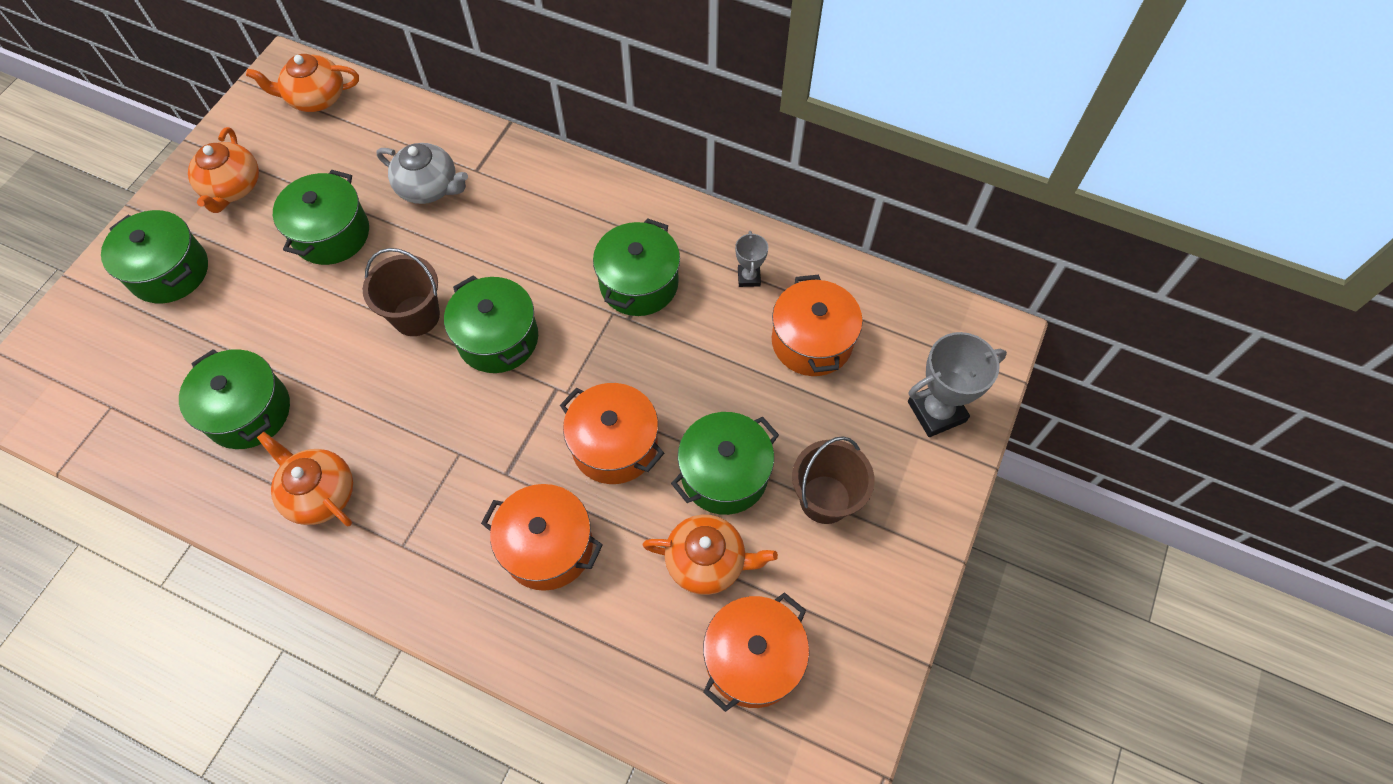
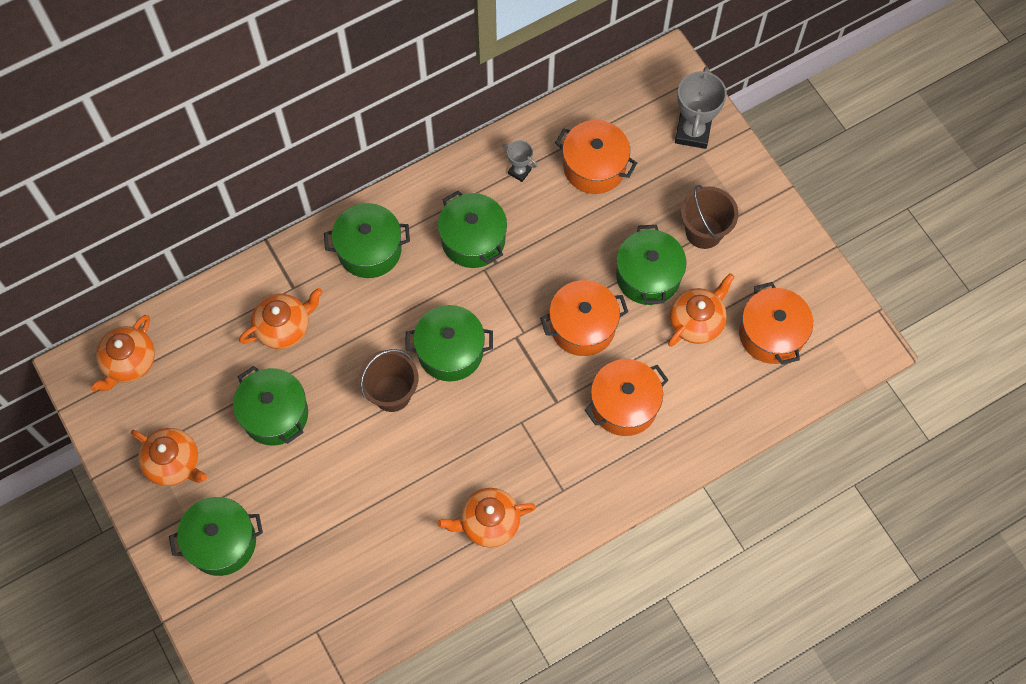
camera: 55 degrees left, 5 degrees up
(248, 411) = (390, 540): green pot -> green pot (369, 250)
(429, 187) = (284, 327): grey teapot -> orange teapot

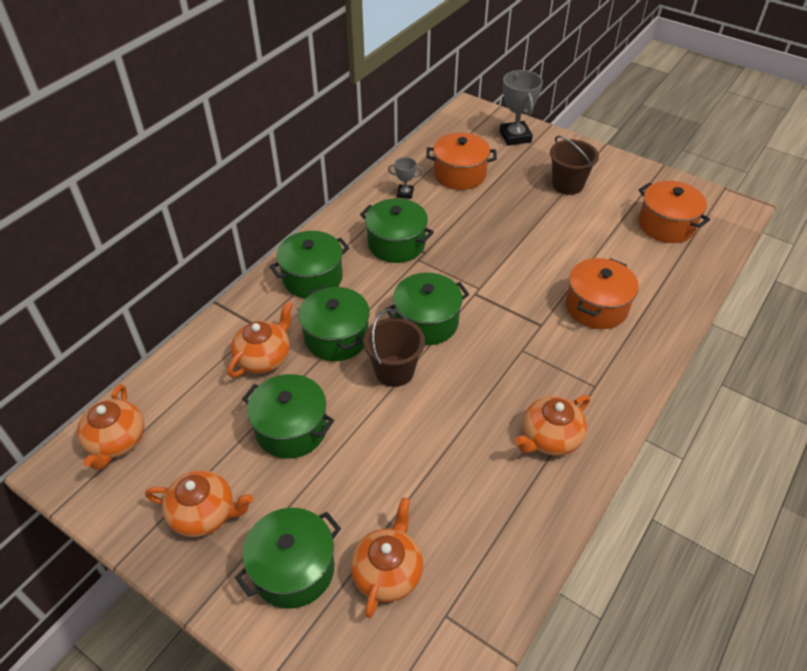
camera: 25 degrees left, 20 degrees down
(582, 326) = (523, 268): orange pot -> none
(648, 276) = (548, 222): green pot -> green pot (336, 337)
(697, 321) = (606, 236): orange teapot -> orange teapot (387, 572)

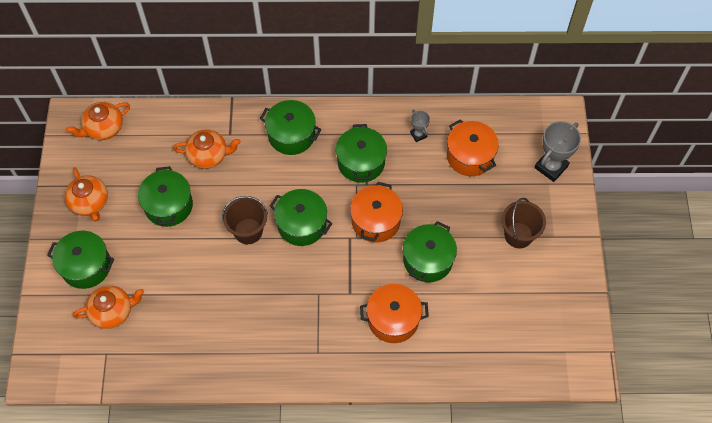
camera: 55 degrees right, 15 degrees up
(336, 337) = (252, 182): green pot -> green pot (427, 260)
(549, 438) = (256, 346): orange teapot -> none
(666, 225) = (523, 327): orange pot -> orange pot (375, 221)

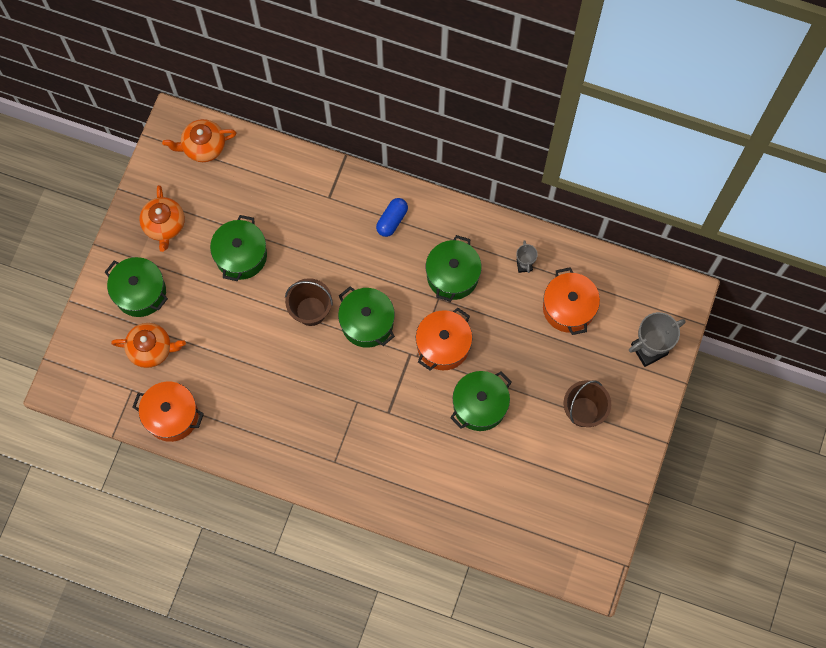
camera: 20 degrees right, 10 degrees up
(208, 155) = (299, 214): orange teapot -> none
(291, 135) = (392, 220): green pot -> blue capsule
(393, 319) = (421, 455): orange pot -> orange pot (172, 416)

